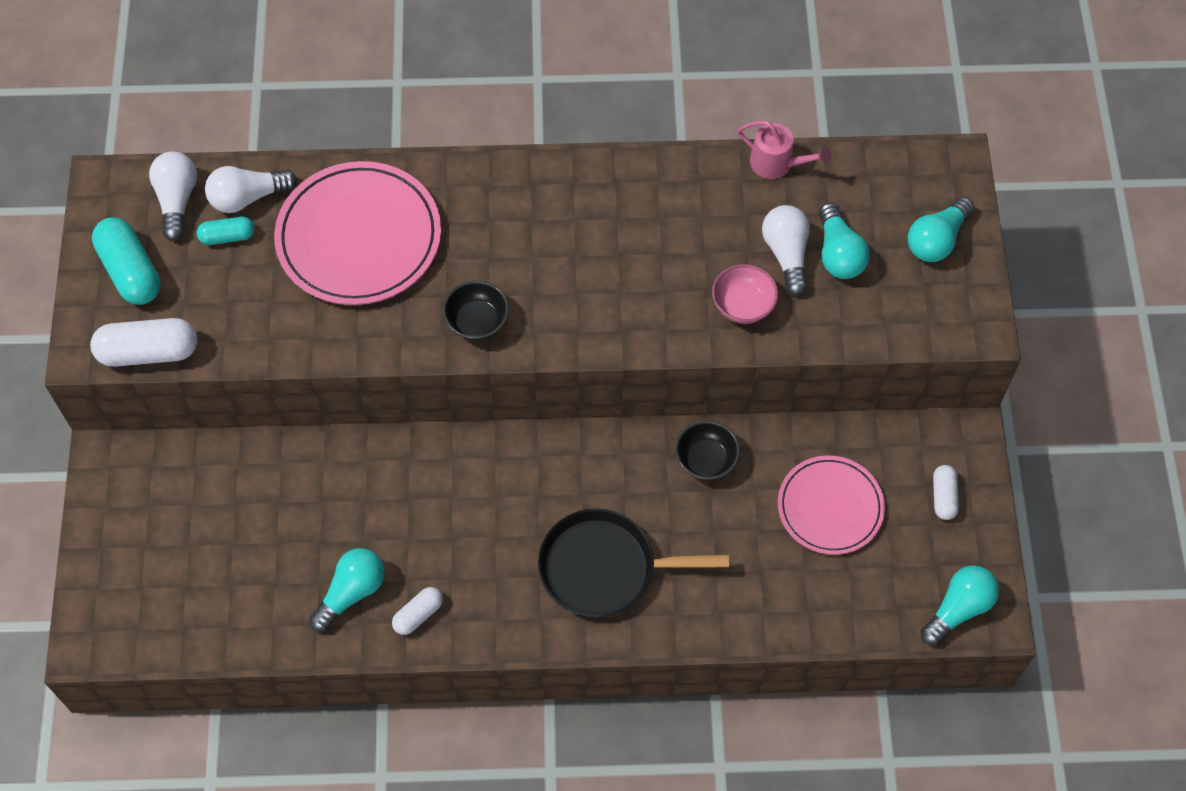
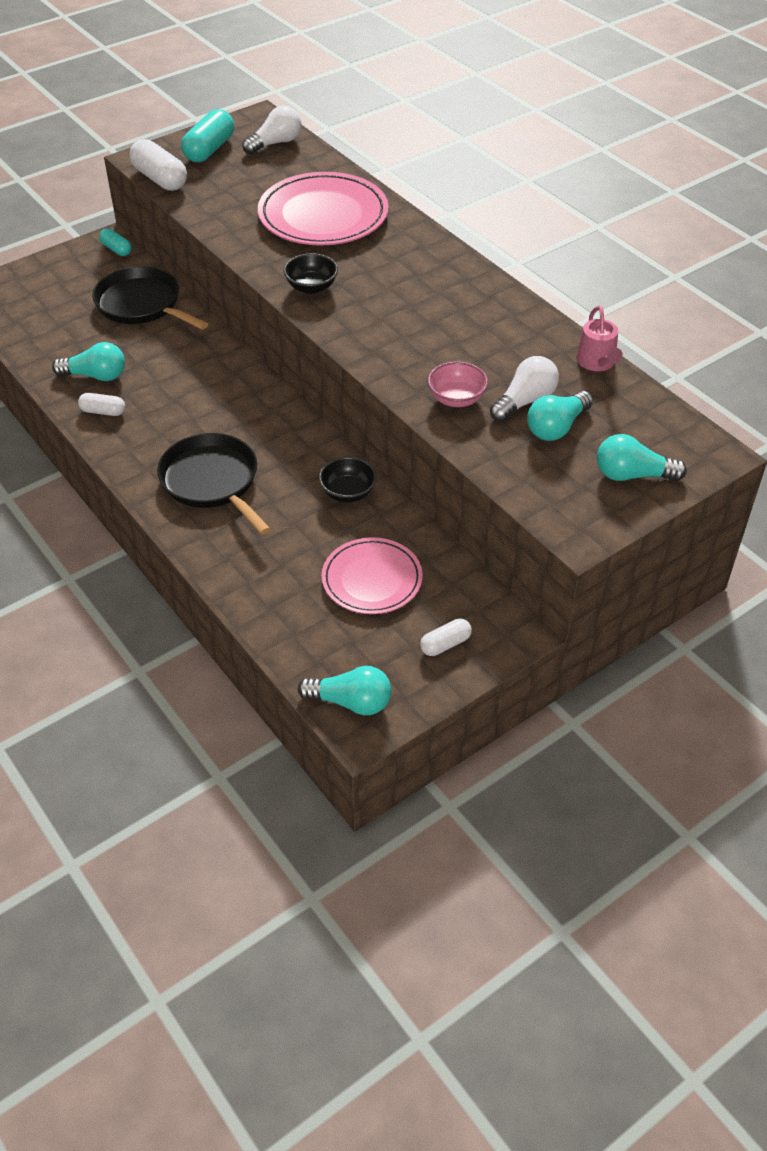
camera: 55 degrees right, 15 degrees down
(227, 237) = (270, 170): turquoise capsule -> turquoise capsule (116, 249)
(248, 197) = (306, 165): white light bulb -> none
(260, 484) = (141, 304): none -> black pan

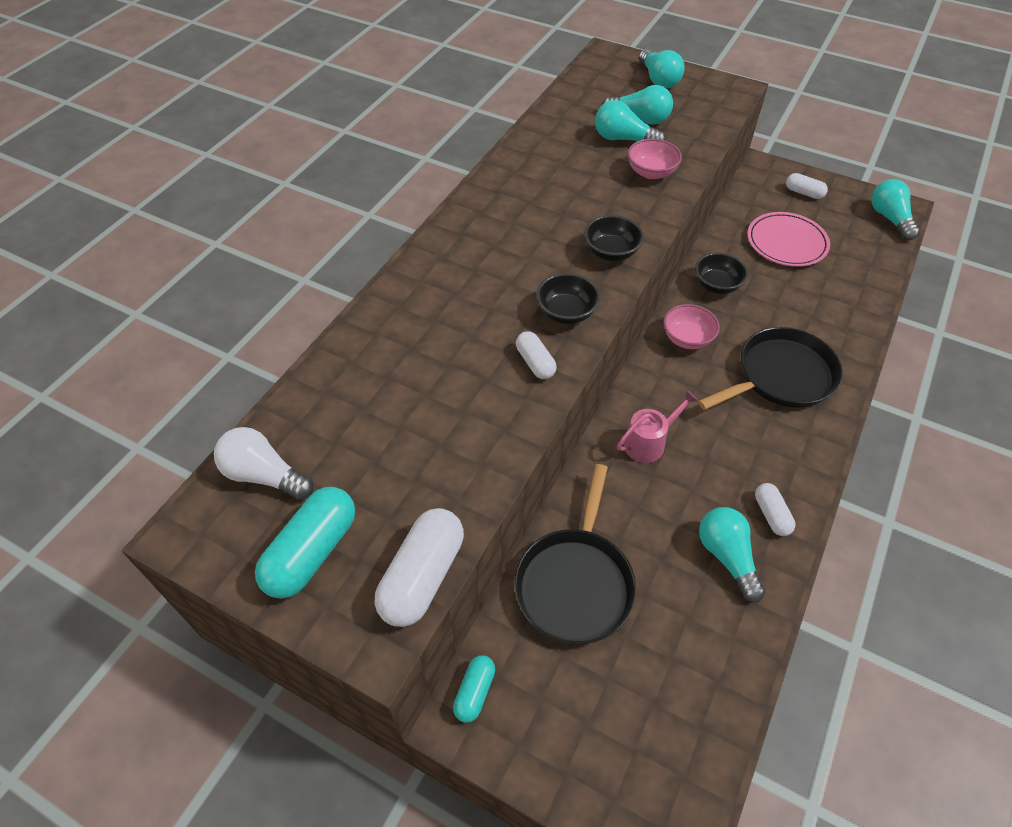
camera: 115 degrees left, 5 degrees up
(209, 149) = (312, 552): turquoise capsule -> turquoise capsule turned 60 degrees counterclockwise
(212, 481) = (781, 376): black pan -> black pan turned 150 degrees counterclockwise
(275, 258) = (535, 362): none -> white capsule
(297, 442) = (687, 338): none -> pink bowl
(323, 215) = (424, 354): pink plate -> none
(361, 333) = (611, 252): none -> black bowl
(525, 401) = (623, 139): white light bulb -> turquoise light bulb
(597, 362) = (546, 117): pink watering can -> pink watering can (648, 442)

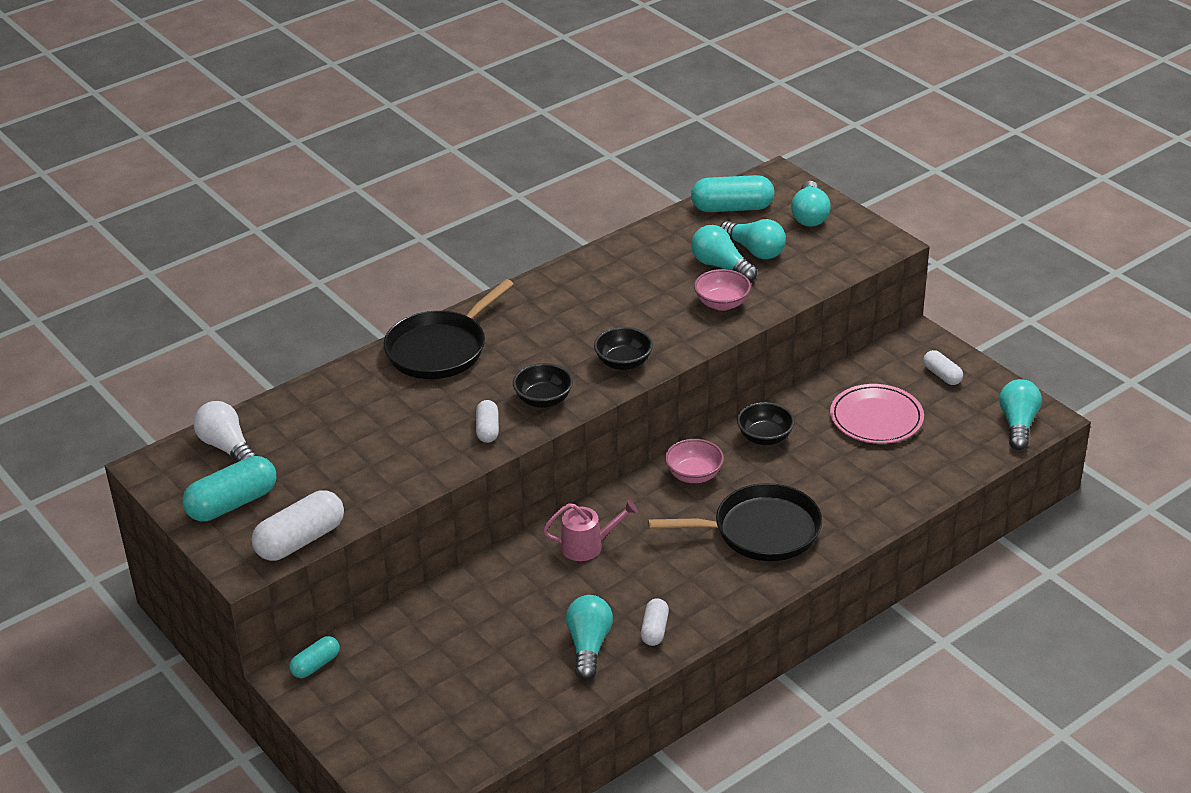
camera: 25 degrees right, 15 degrees down
(575, 583) = (444, 624): black pan -> black pan (440, 349)
(592, 87) = (732, 208): none -> turquoise capsule

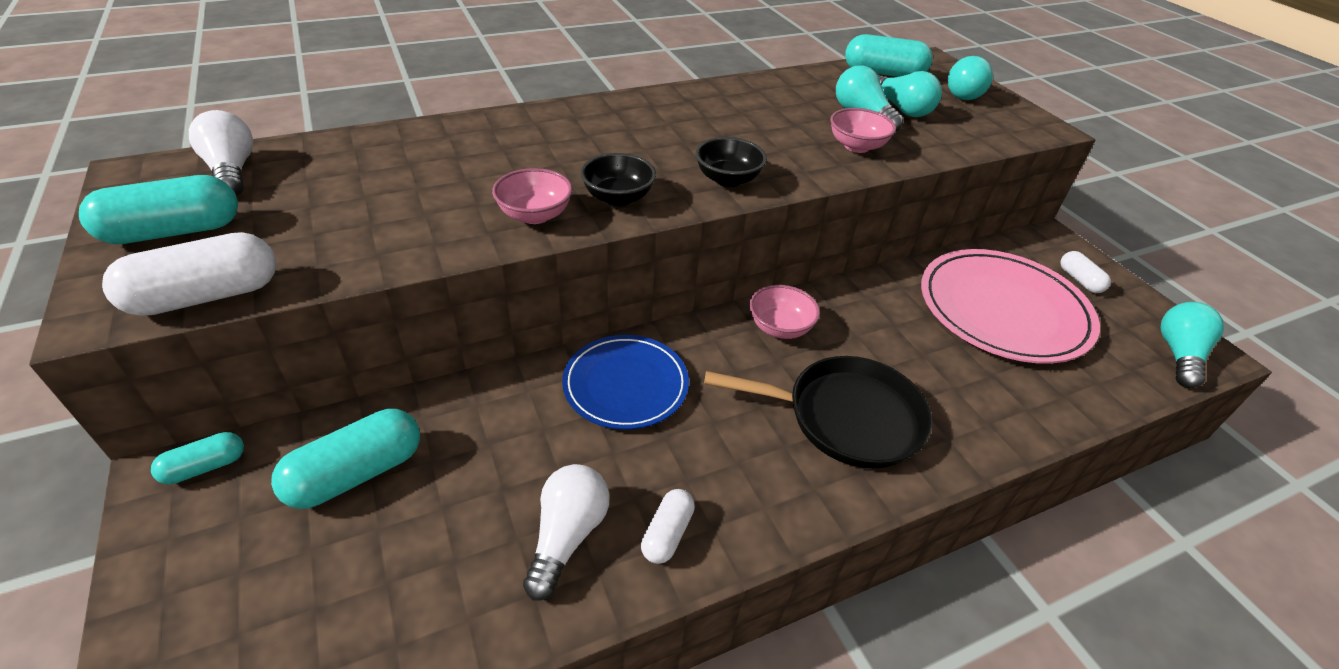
camera: 10 degrees right, 5 degrees up
(424, 645) = (357, 473): none -> turquoise capsule
(440, 349) = (533, 128): black pan -> none
(487, 429) = (535, 215): white capsule -> pink bowl
(587, 546) = (625, 385): pink watering can -> blue plate
(589, 646) = (567, 536): turquoise light bulb -> white light bulb
(765, 437) = (870, 303): black bowl -> none
(876, 418) = (1003, 310): pink plate -> pink plate, size x1.57

